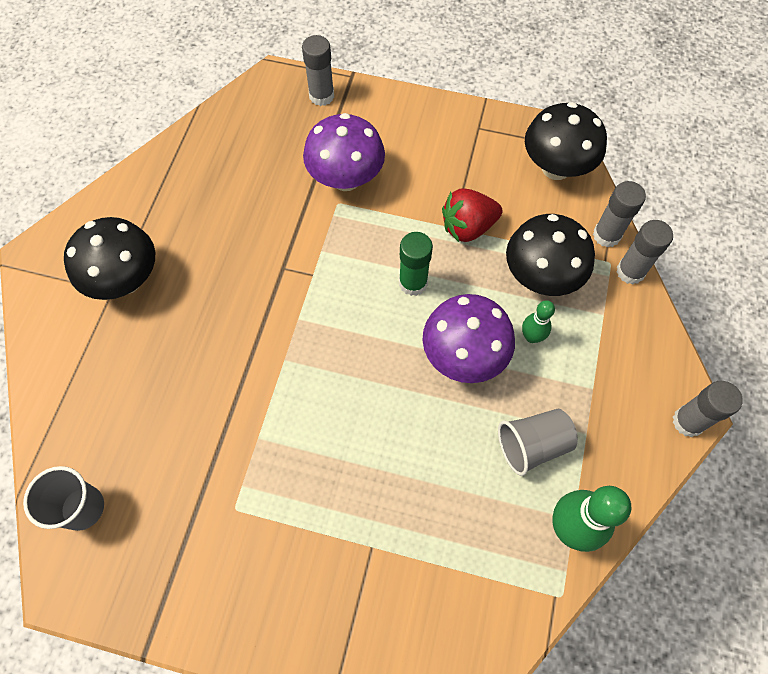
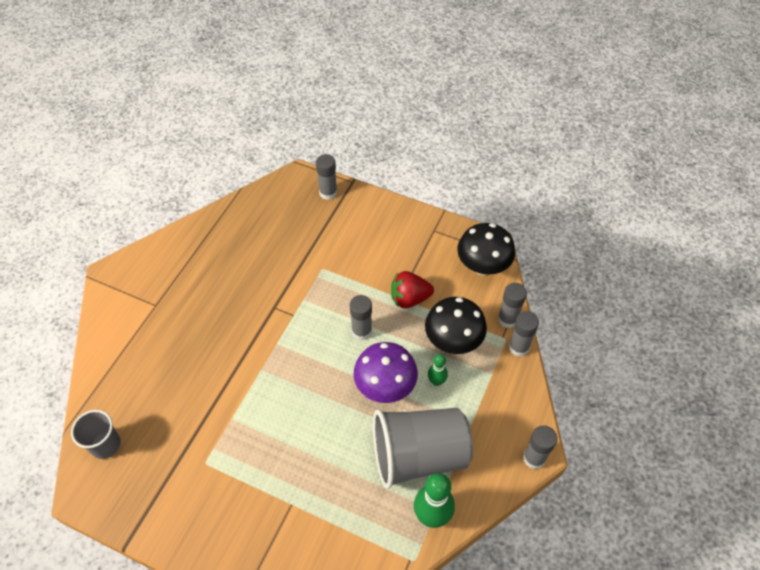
camera: 10 degrees right, 10 degrees down
(126, 280) = (166, 299): black mushroom -> none
(346, 178) = (332, 252): purple mushroom -> none
(413, 283) = (361, 331): green glue stick -> grey glue stick
(532, 445) = (419, 455): grey cup -> grey cup, size x1.91

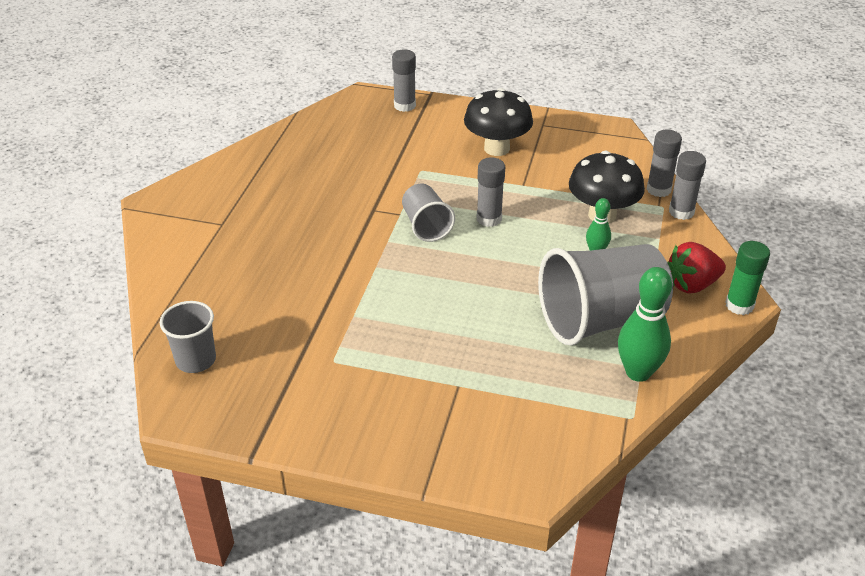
camera: 10 degrees left, 15 degrees down
(310, 331) = (426, 226): none -> grey cup
(385, 386) = (536, 264): purple mushroom -> none
(409, 298) = (536, 184): red strawberry -> red strawberry (691, 285)
(483, 266) = (611, 148): black mushroom -> black mushroom (497, 148)
(534, 458) = (739, 305): grey glue stick -> green glue stick

